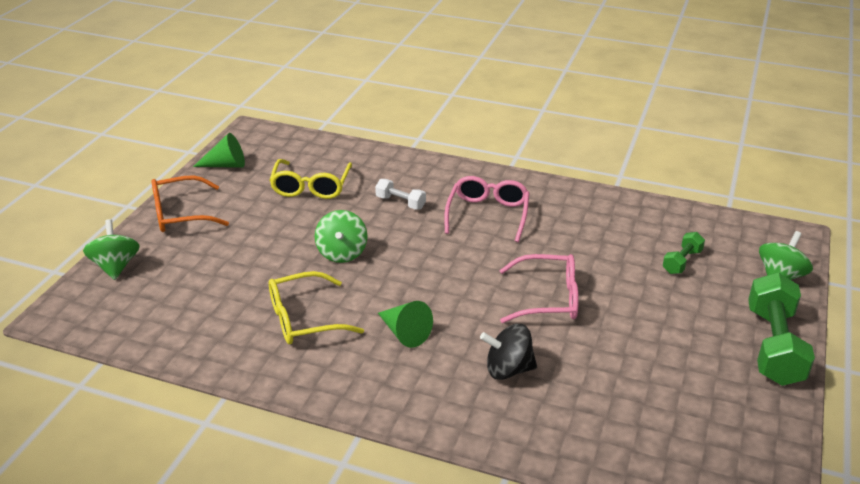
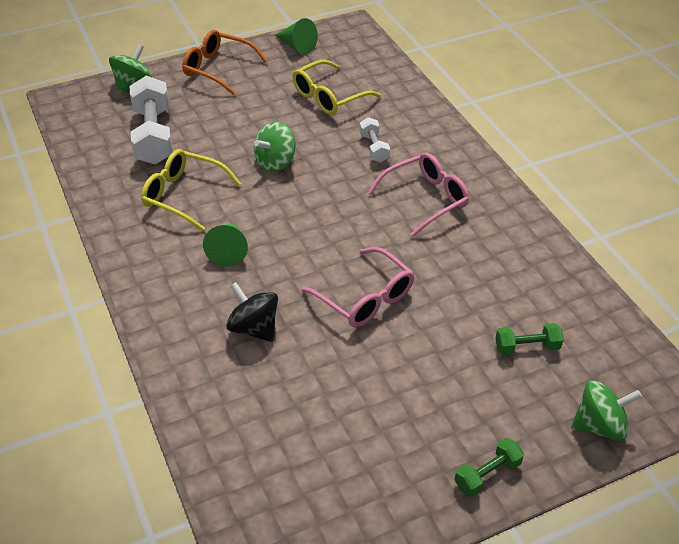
camera: 45 degrees right, 10 degrees up
(203, 293) = (153, 136): none -> white dumbbell
(773, 346) = (487, 474): green dumbbell -> green dumbbell, size x0.50

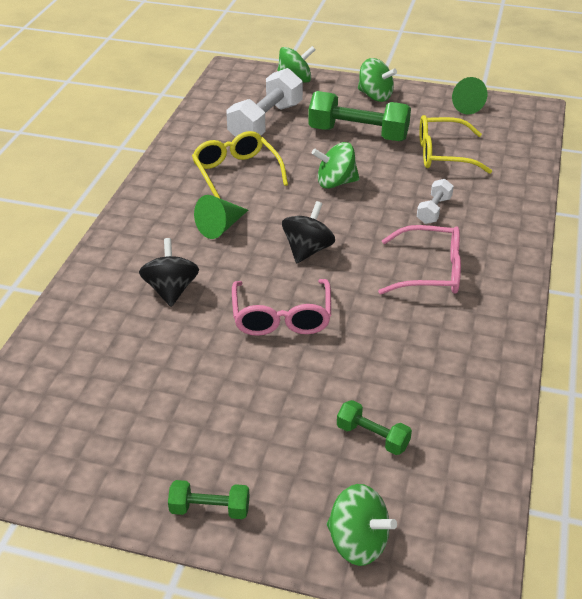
camera: 40 degrees right, 5 degrees down
(219, 69) = (375, 96): orange glasses -> green spinning top
(244, 110) = (358, 134): none -> green dumbbell
(320, 232) = (307, 250): none -> black spinning top

